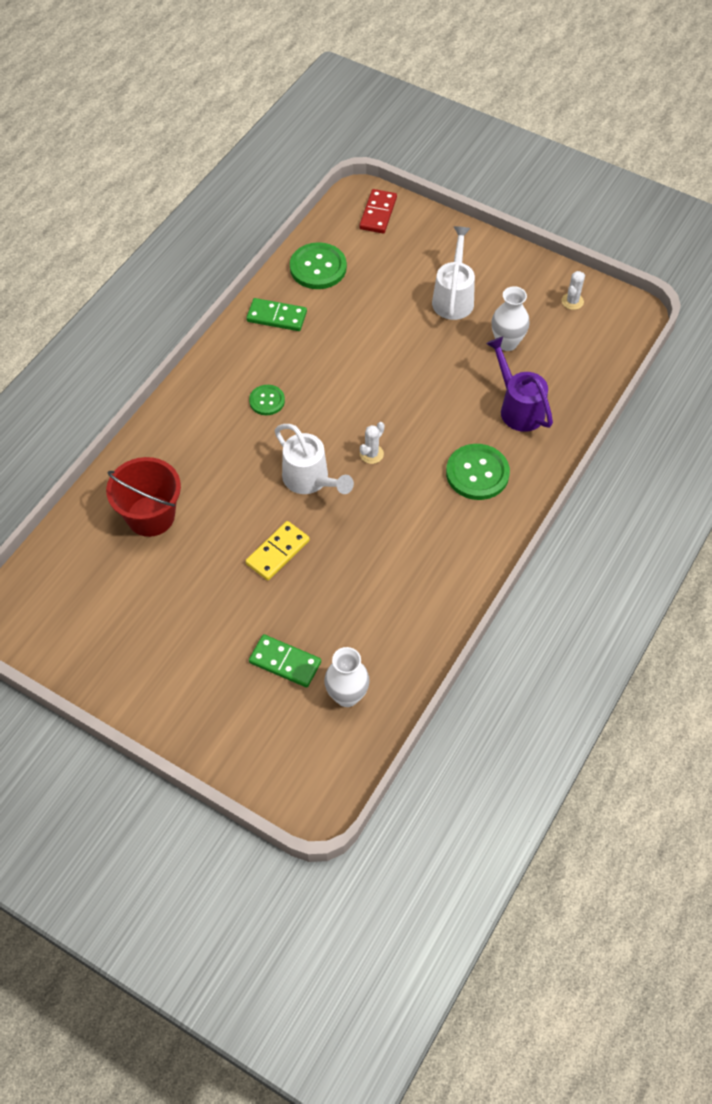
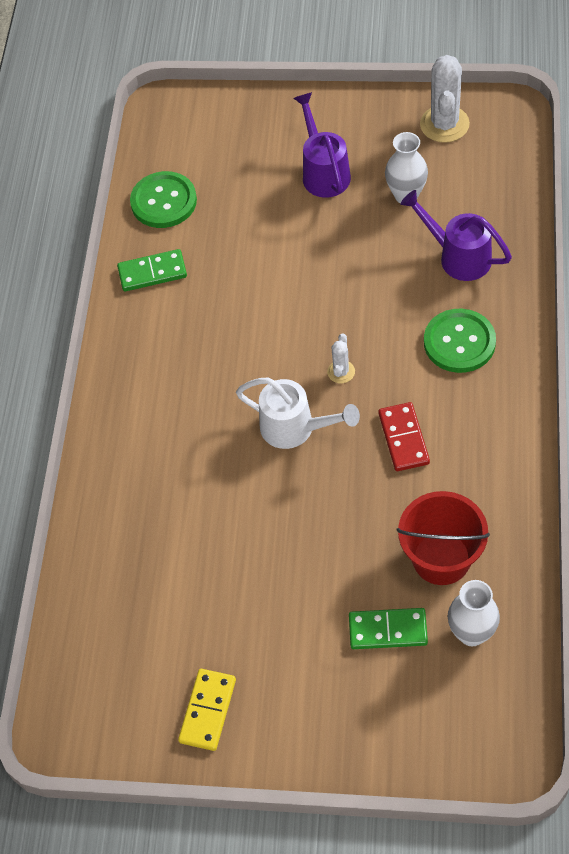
camera: 20 degrees left, 0 degrees up
(151, 516) = (151, 545): red bucket -> red bucket (441, 558)
(267, 401) = (198, 366): green button -> none
(277, 552) = (308, 519): yellow domino -> yellow domino (207, 710)
(378, 213) = (191, 117): red domino -> red domino (403, 438)
(453, 298) = (323, 172): white watering can -> purple watering can
(572, 301) = (444, 124): white cactus -> white cactus, size x1.96

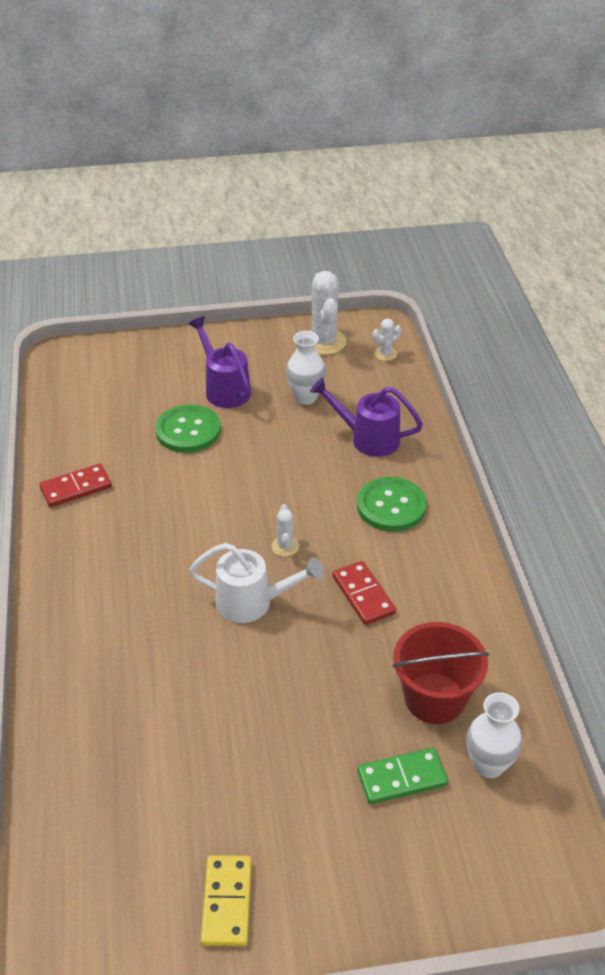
camera: 20 degrees left, 15 degrees down
(152, 272) = (76, 488): green domino -> red domino
(164, 201) = (75, 429): green button -> green button (188, 431)
(507, 149) = (385, 354): none -> white cactus

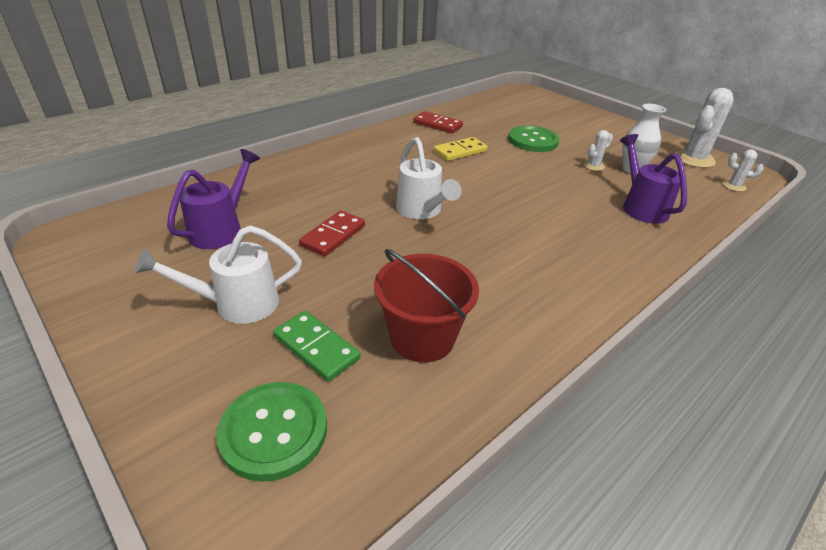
camera: 55 degrees right, 5 degrees down
(224, 389) = (586, 140): purple watering can -> purple watering can (221, 229)
(226, 902) = (138, 292): yellow domino -> yellow domino (460, 151)
(285, 546) = (488, 206): white cactus -> white cactus (593, 166)
(303, 819) = (237, 304): none -> white watering can
(363, 595) = (487, 257): red domino -> red domino (333, 235)
(391, 506) = (594, 240): green button -> green button (274, 431)
(488, 765) = (375, 406): white vase -> none

